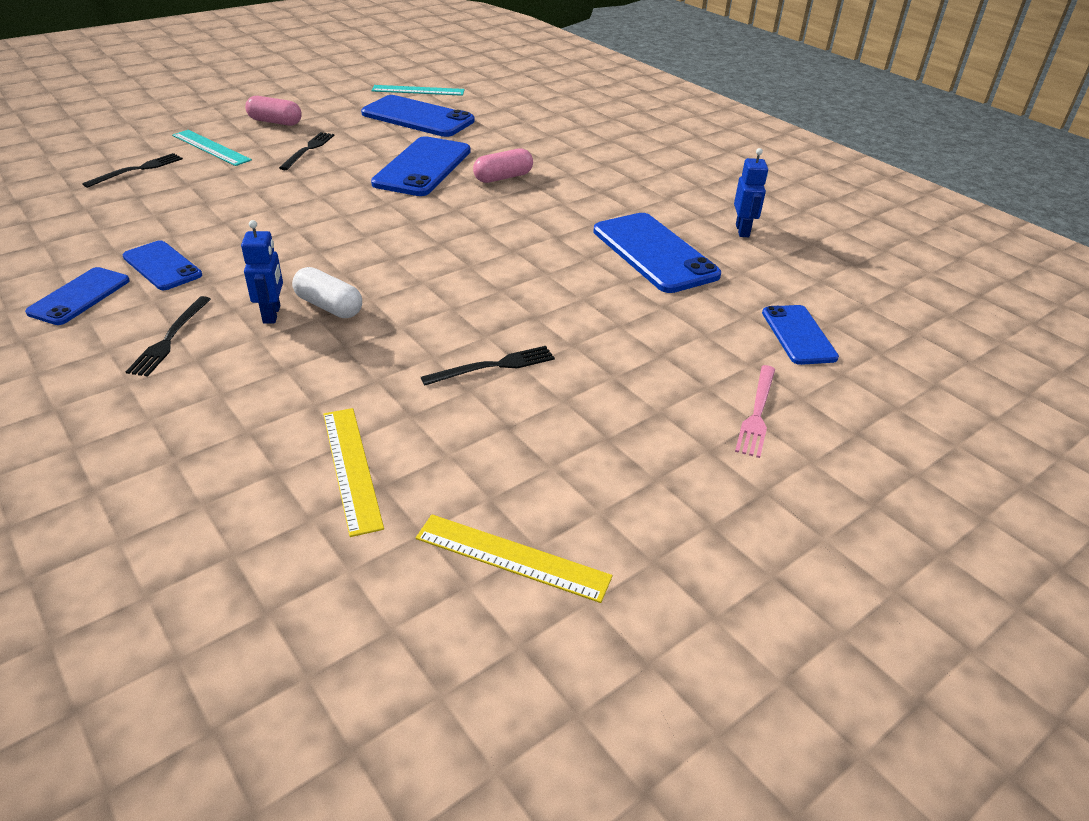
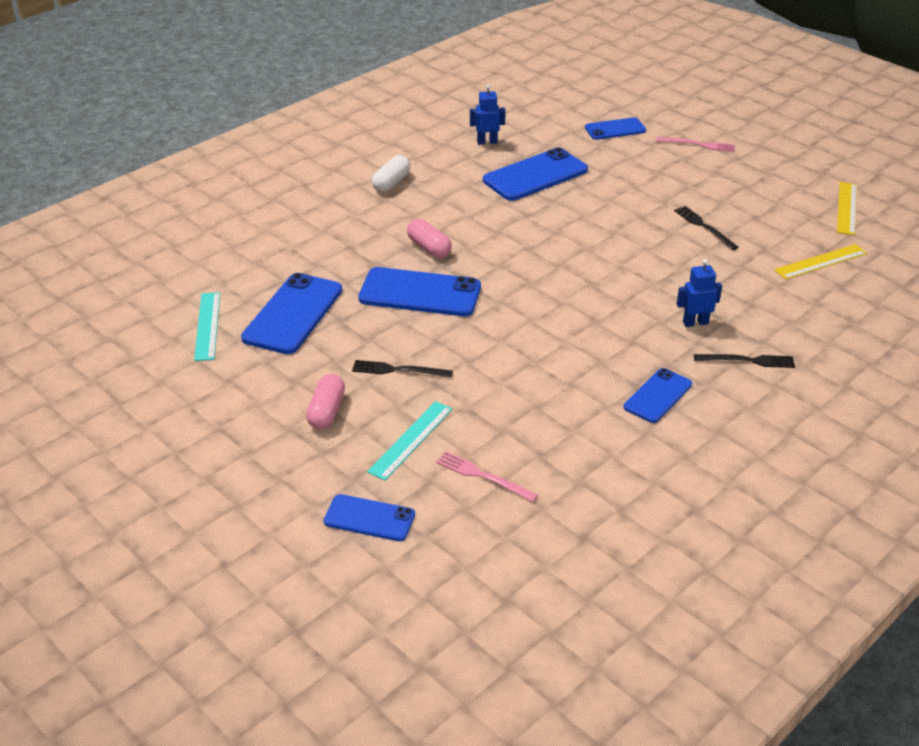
camera: 95 degrees left, 0 degrees up
(79, 296) = (722, 424): blue phone -> blue phone (369, 518)
(137, 170) = (483, 476): black fork -> pink fork
(329, 306) = (672, 300): white capsule -> white capsule (391, 183)

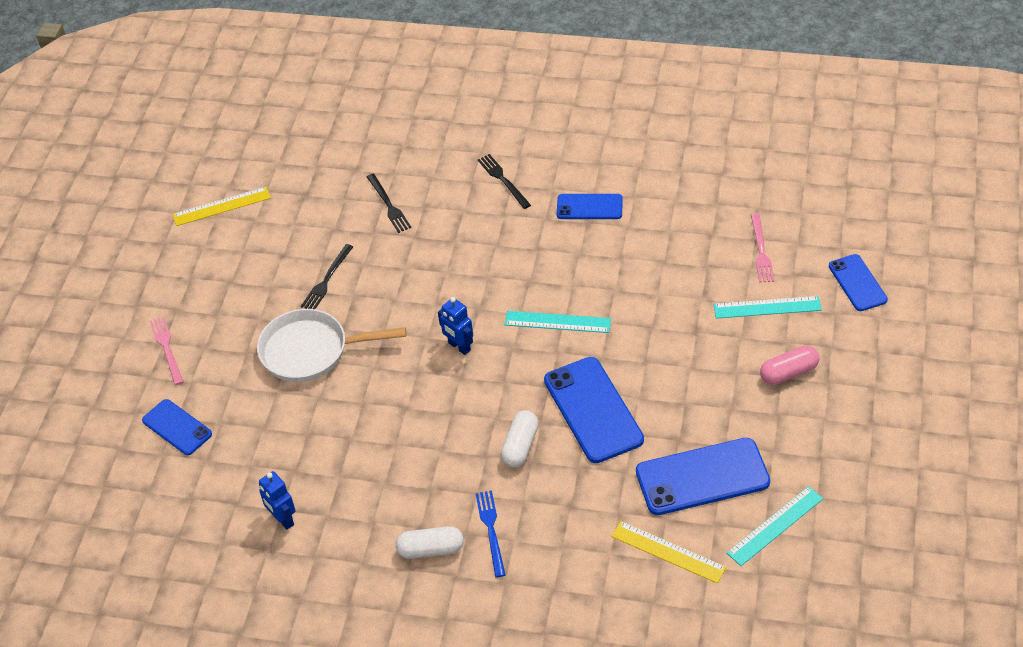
camera: 120 degrees left, 10 degrees up
(375, 209) = (491, 530): none -> blue fork
(398, 370) = (702, 361): black fork -> black fork (389, 205)
(429, 248) = (520, 446): pink capsule -> white capsule
(531, 315) = (557, 322): none -> turquoise ruler
(535, 175) = (324, 441): blue phone -> none
(631, 196) = (311, 351): none -> white pan
(695, 323) = (480, 226): blue robot -> blue robot (459, 347)
(821, 262) = (327, 191): yellow ruler -> yellow ruler (668, 552)

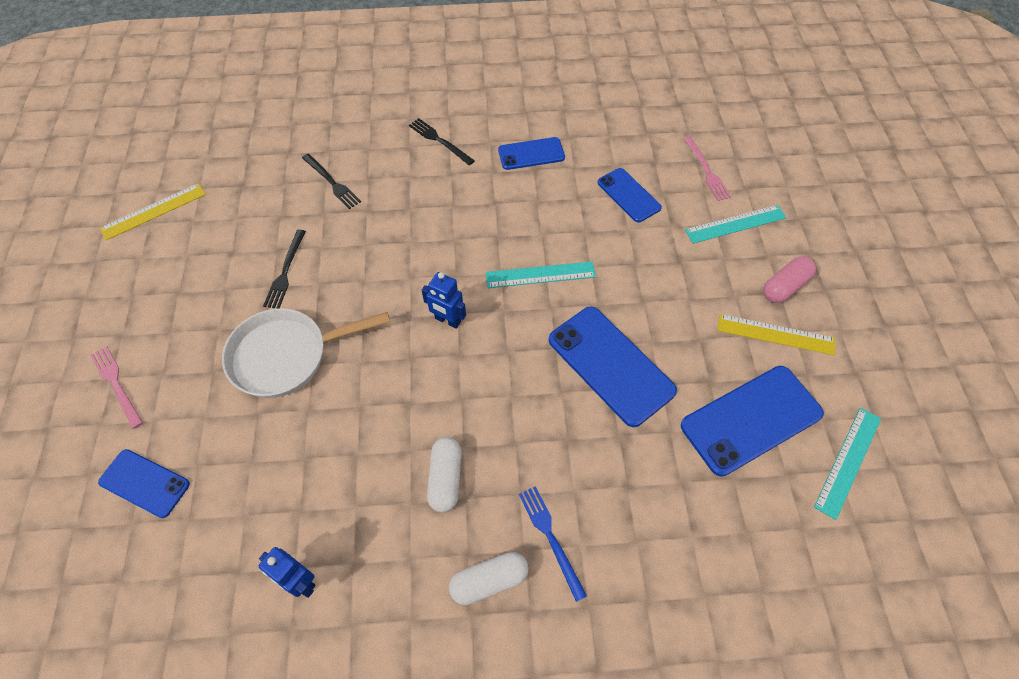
camera: 20 degrees left, 10 degrees up
(520, 446) = (549, 423): white capsule -> white capsule (445, 478)
(668, 552) = (753, 520): yellow ruler -> yellow ruler (775, 334)
(857, 283) = (805, 186): blue phone -> blue phone (628, 195)

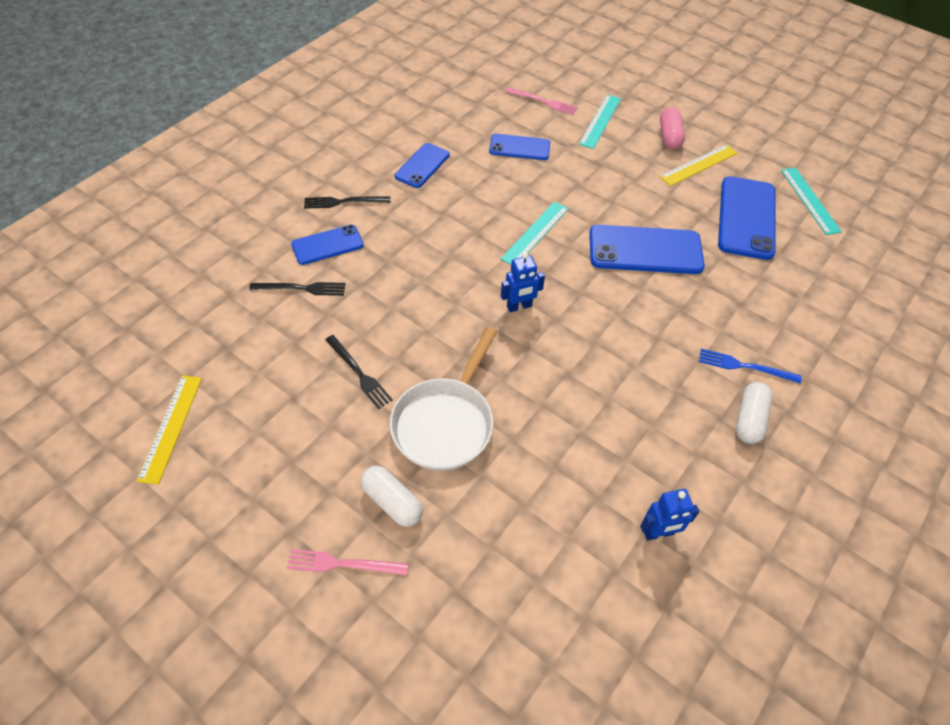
camera: 50 degrees left, 5 degrees down
(145, 483) = (471, 596): blue phone -> blue phone (327, 245)
(445, 478) = (651, 393): white capsule -> white capsule (392, 502)

